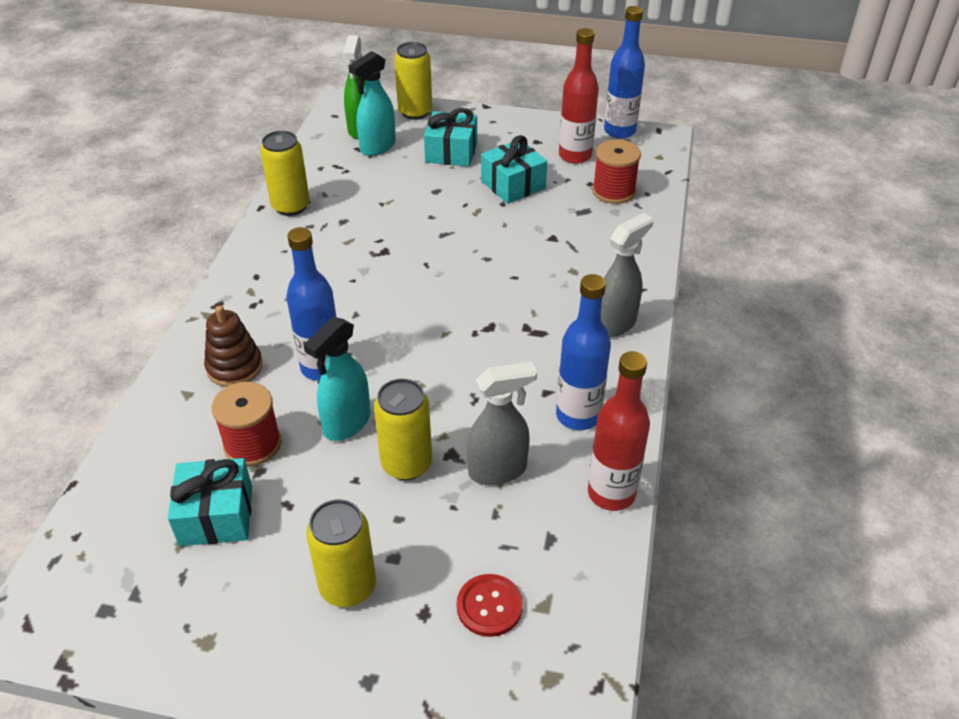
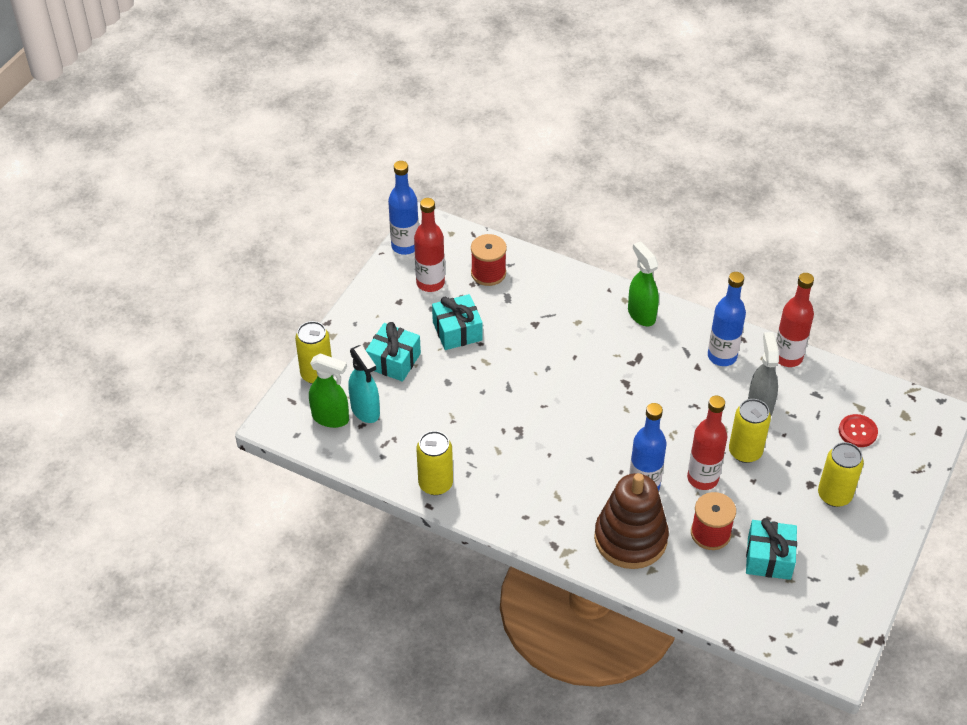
camera: 75 degrees left, 5 degrees up
(234, 367) = (630, 538): brown stacking toy -> brown stacking toy, size x1.72
(346, 424) = (702, 478): turquoise spray bottle -> red bottle
(615, 324) = (641, 314): grey spray bottle -> green spray bottle

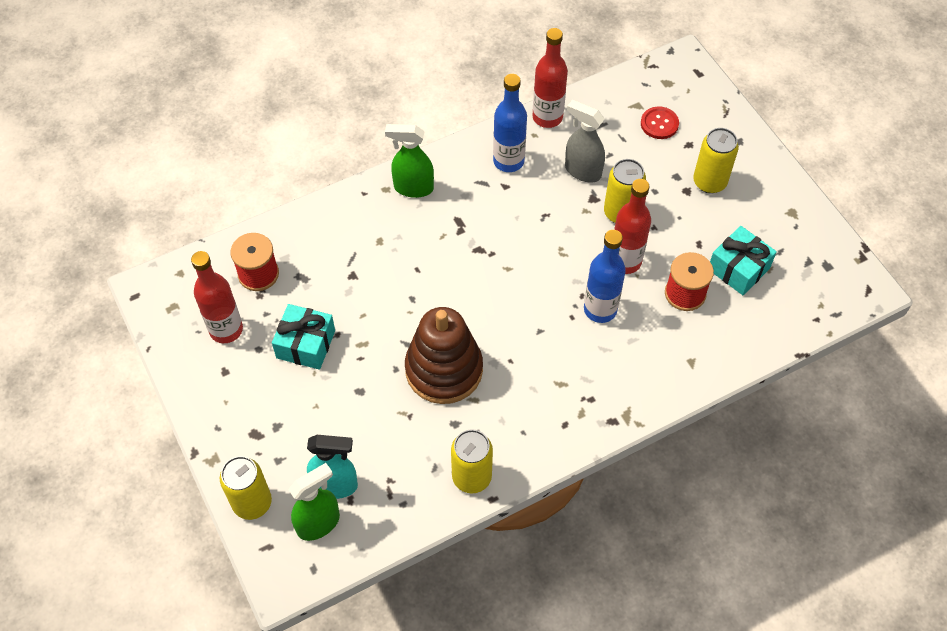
camera: 55 degrees left, 10 degrees up
(393, 361) = (295, 422): turquoise gift -> none
(405, 246) = (159, 322): blue bottle -> none
(630, 538) = (648, 356): brown stacking toy -> brown stacking toy (444, 370)

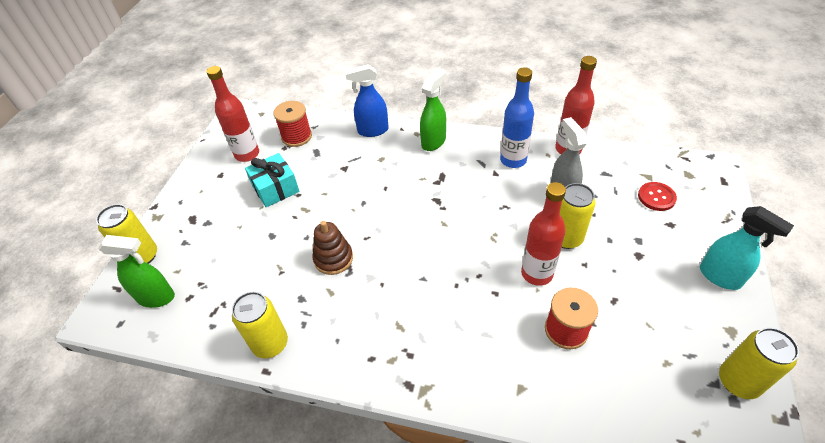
camera: 45 degrees right, 10 degrees down
(335, 214) = (372, 131): none -> blue spray bottle
(335, 485) = (192, 281): turquoise spray bottle -> turquoise spray bottle (720, 277)
(413, 188) = (433, 142): green spray bottle -> green spray bottle turned 75 degrees clockwise
(444, 370) = (333, 258): brown stacking toy -> brown stacking toy, size x0.58
(600, 309) = (483, 294): blue bottle -> none
(709, 182) = (666, 261): yellow can -> yellow can (738, 381)
(738, 268) = (635, 343): turquoise gift -> none

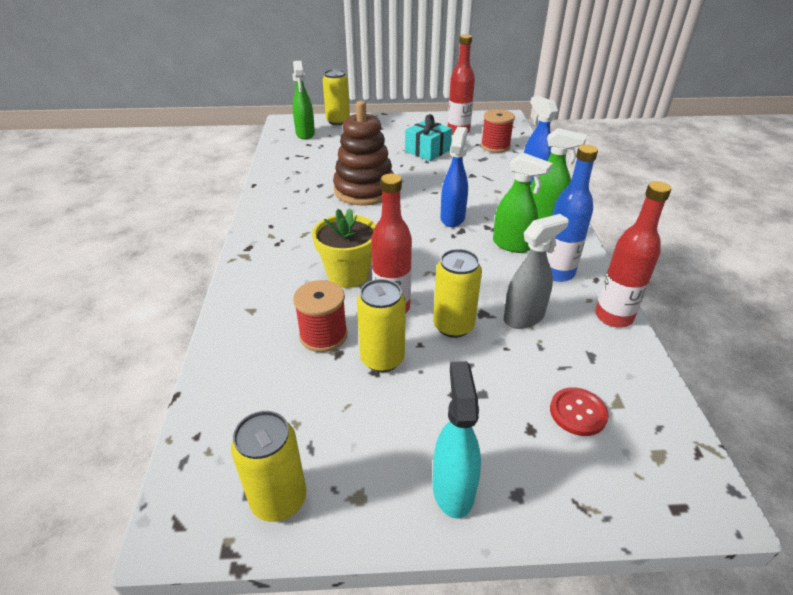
camera: 70 degrees right, 10 degrees down
(270, 344) = (276, 181): yellow can -> yellow can (382, 359)
(333, 258) = (364, 190): brown stacking toy -> brown stacking toy, size x1.72
(414, 201) = (452, 218): none -> blue spray bottle
(469, 174) = (512, 245): none -> green spray bottle
(483, 298) = (348, 275): none -> yellow flower pot
(720, 277) = (453, 488): turquoise spray bottle -> turquoise spray bottle turned 150 degrees clockwise

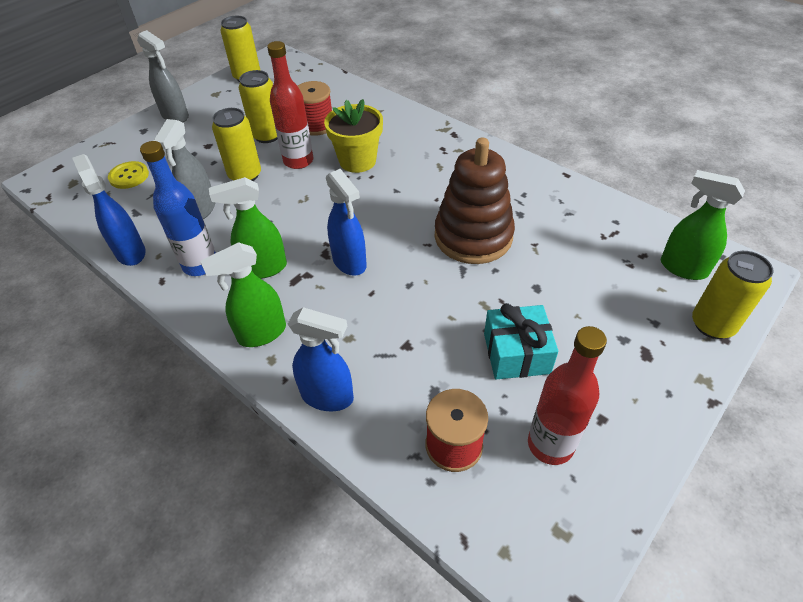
camera: 135 degrees right, 10 degrees up
(453, 488) = (175, 116): turquoise spray bottle -> grey spray bottle
(578, 412) = (129, 176): red button -> yellow button
(613, 316) = (130, 252): red bottle -> blue spray bottle

